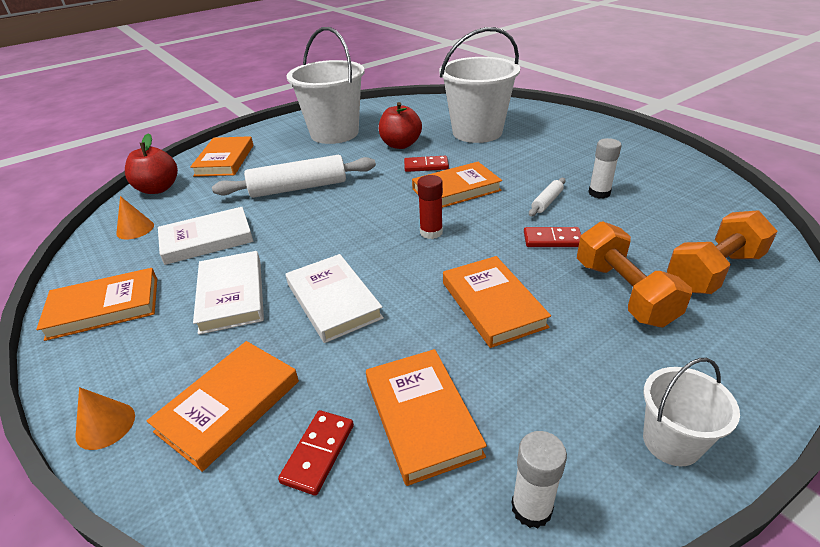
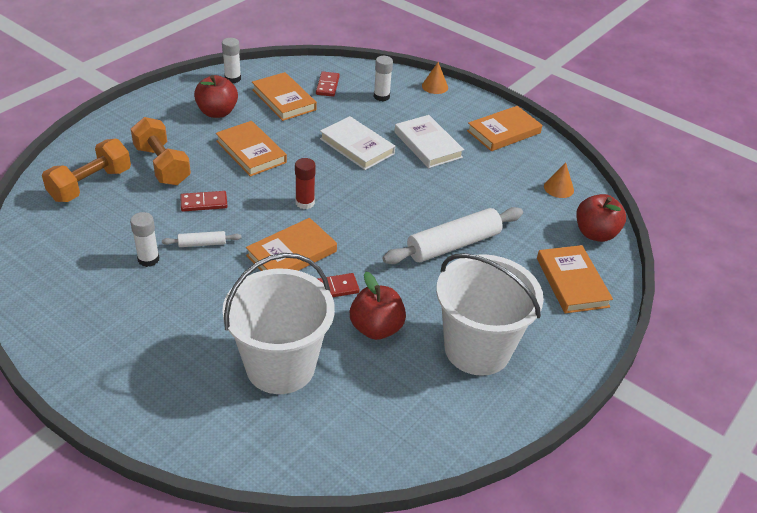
camera: 160 degrees right, 5 degrees up
(207, 239) = (487, 183): white book -> none
(229, 406) = (381, 96): orange book -> white glue stick
(547, 202) = (202, 244): white rolling pin -> white rolling pin turned 60 degrees clockwise
(555, 394) = (217, 112): none -> red apple
(671, 442) = (166, 100): white bucket -> none

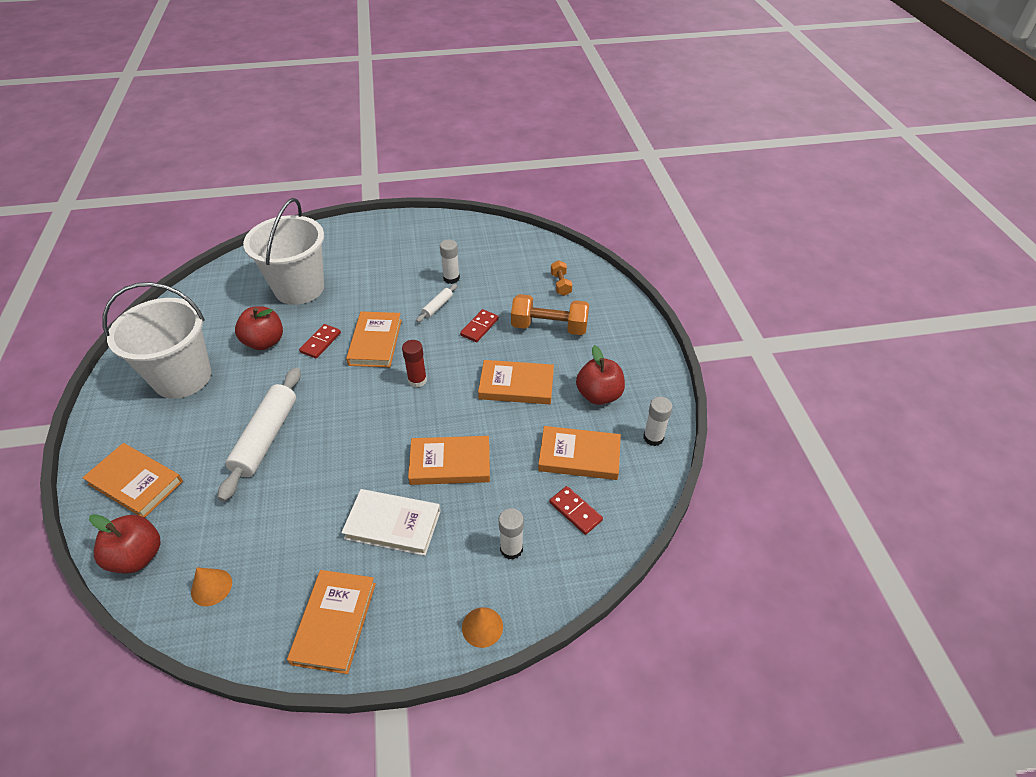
camera: 135 degrees right, 5 degrees up
(90, 184) = (560, 284): orange dumbbell -> orange dumbbell, size x0.54
(357, 146) = (450, 463): white book -> orange book

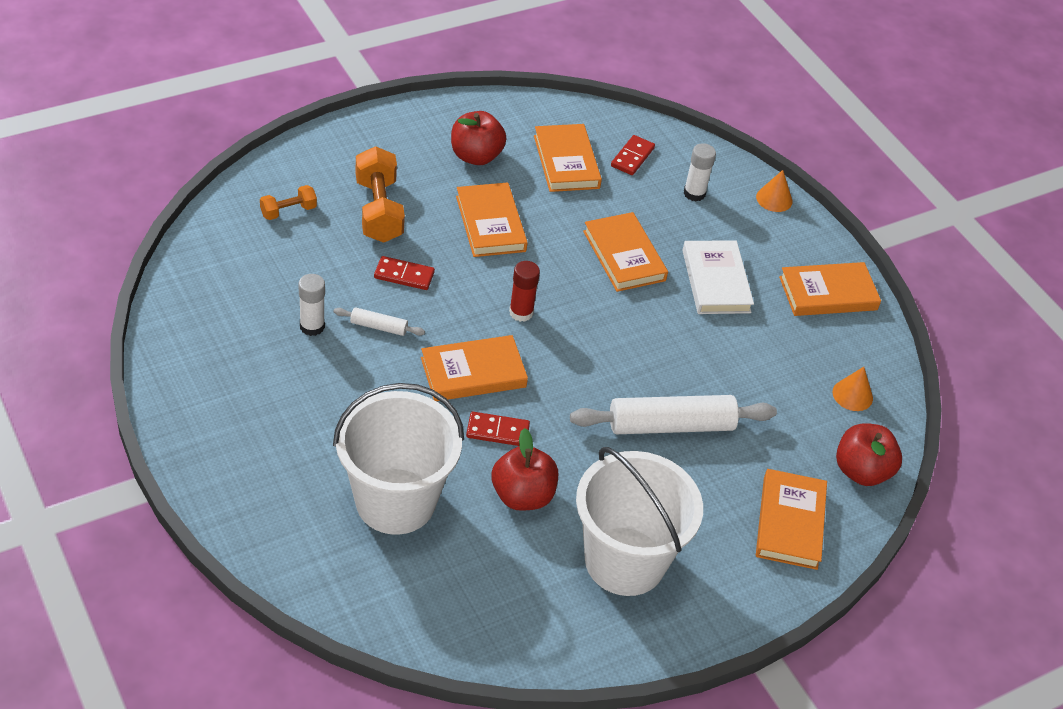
camera: 115 degrees left, 0 degrees up
(653, 438) = (517, 112): white glue stick -> none

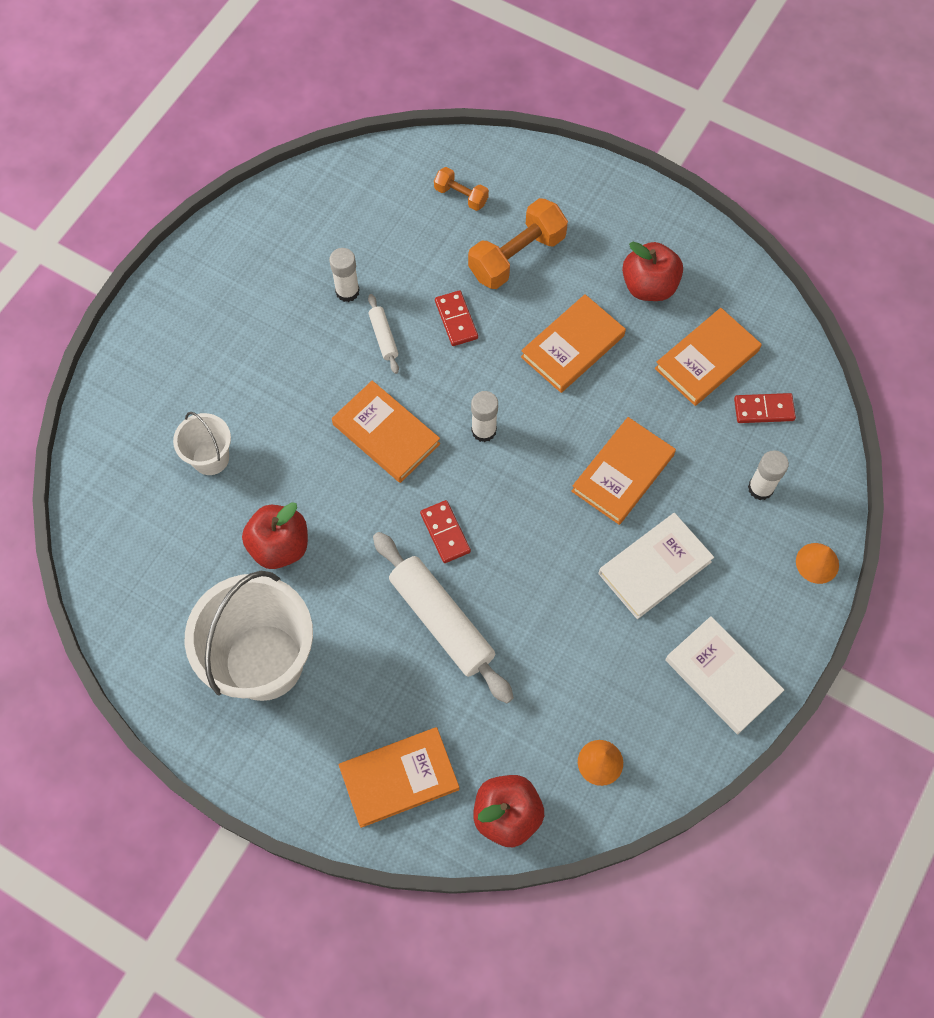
camera: 65 degrees right, 20 degrees up
(395, 501) = (210, 458): white bucket -> white bucket, size x0.50
(497, 431) = (335, 489): red domino -> red domino (445, 533)
(521, 312) = (484, 430): red glue stick -> white glue stick
(828, 293) = (722, 676): orange book -> white book

